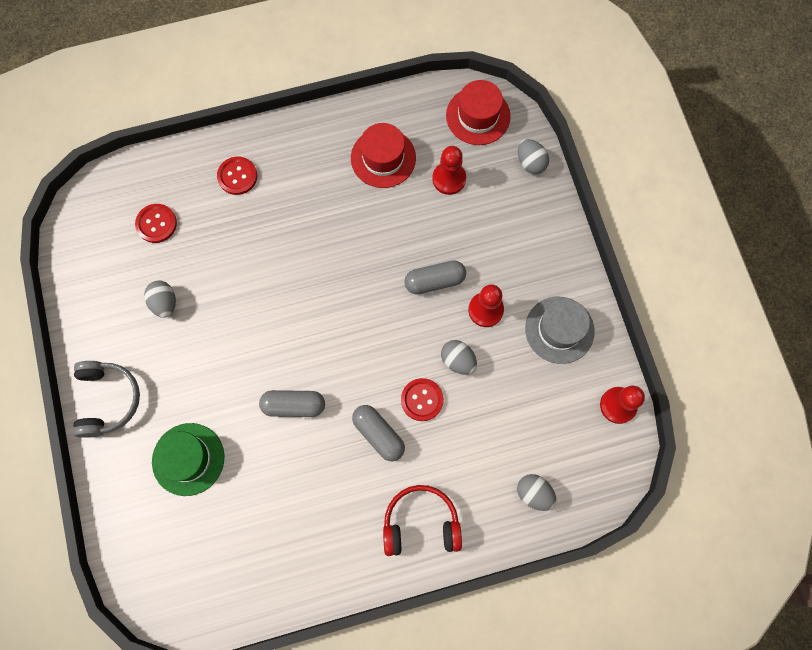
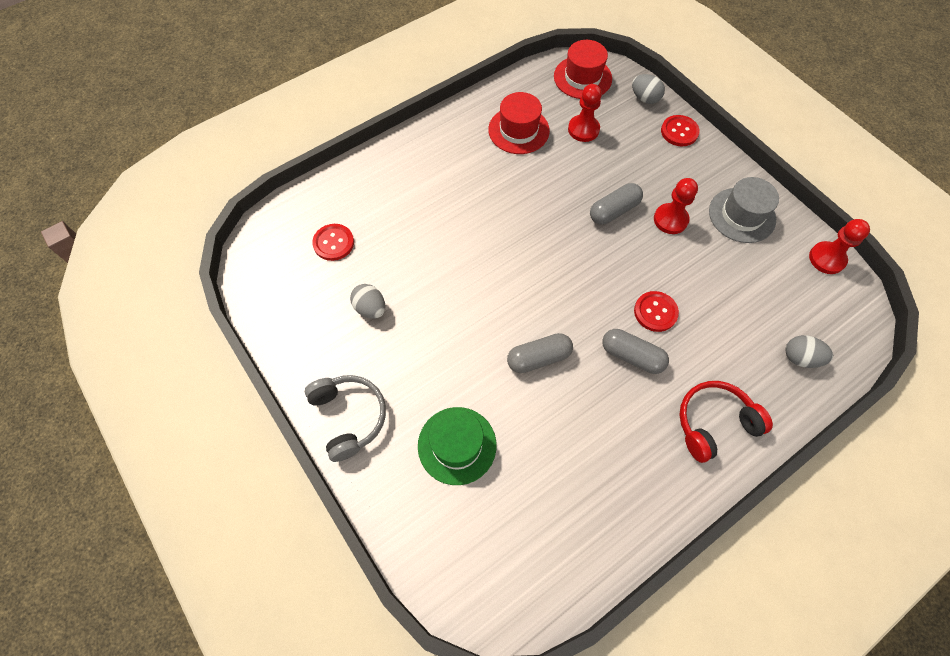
camera: 20 degrees left, 10 degrees down
(237, 176) = (394, 182): red button -> red button (679, 132)
(458, 360) = (669, 268): grey egg -> none

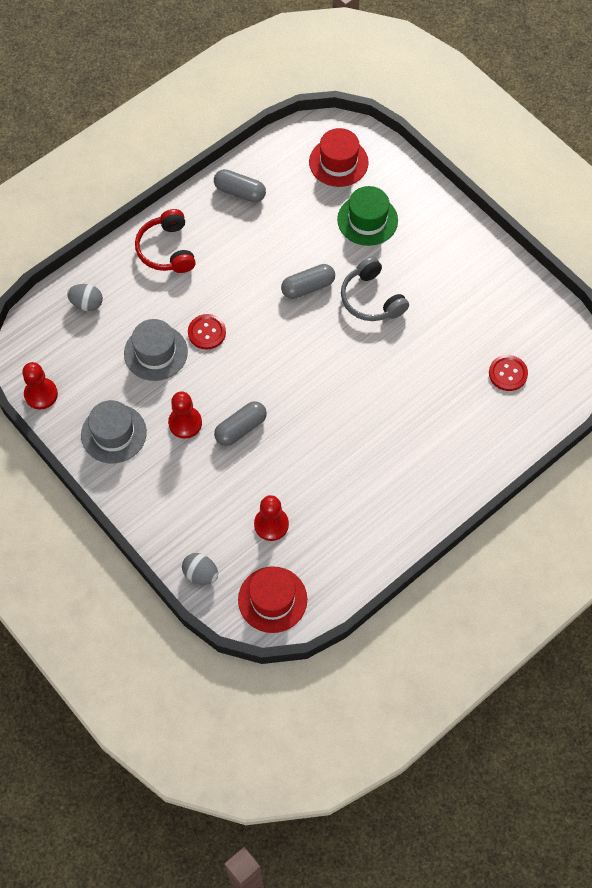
camera: 175 degrees right, 0 degrees up
(349, 417) = (455, 232): grey headphones -> grey headphones (371, 299)
(370, 308) = (458, 316): grey egg -> none
(518, 130) = (342, 517): red hat -> red hat (338, 162)
(632, 356) = (229, 294): grey capsule -> grey capsule (240, 192)
(679, 132) = (165, 530): red button -> none
(710, 294) = (155, 352): none -> grey hat
(714, 423) = (167, 250): red headphones -> red headphones turned 105 degrees clockwise

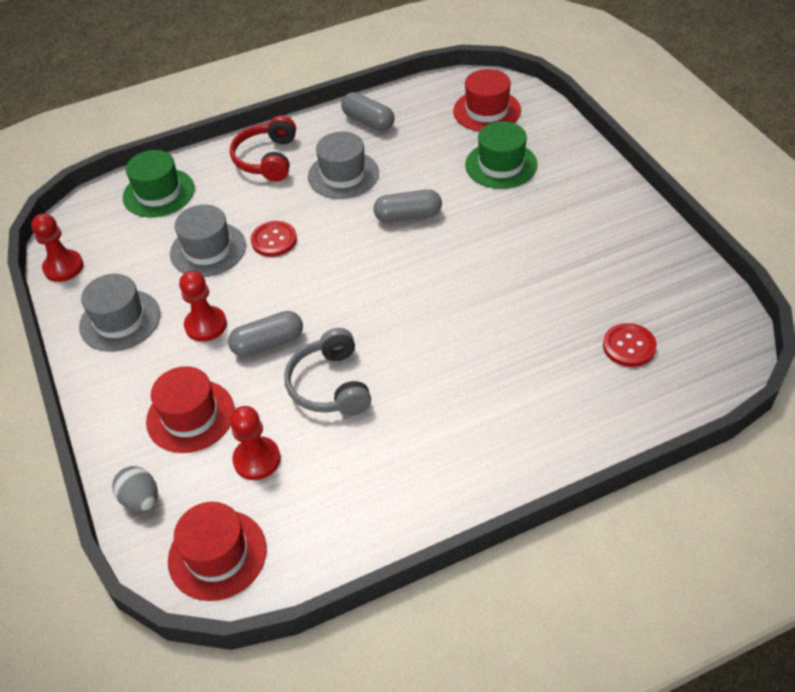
camera: 20 degrees right, 15 degrees down
(87, 304) = (159, 193): grey egg -> green hat
(207, 502) = (190, 416): none -> red hat
(239, 255) = (343, 175): none -> grey hat
(371, 299) = (479, 239): grey headphones -> grey headphones (330, 385)

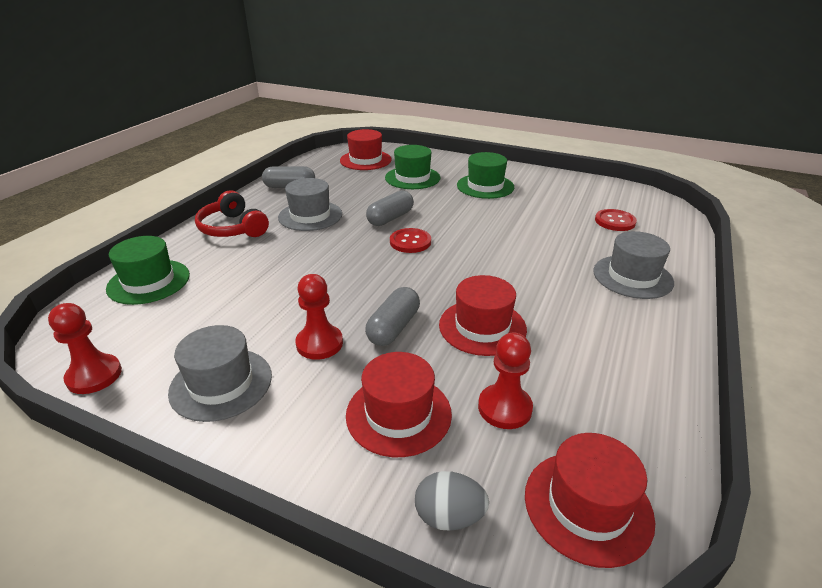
camera: 45 degrees left, 15 degrees down
(208, 249) = (251, 296): grey hat -> grey hat (632, 277)
(274, 240) = (305, 267): red button -> red button (410, 242)
(330, 385) = (482, 327): grey headphones -> red hat
(561, 217) = (485, 186): none -> green hat

